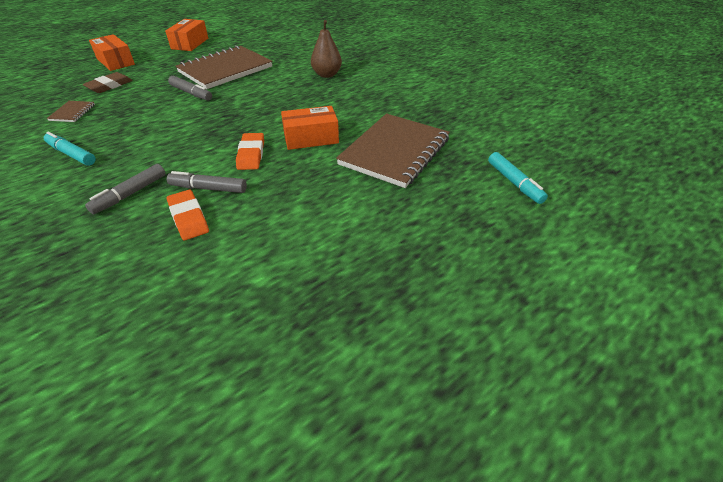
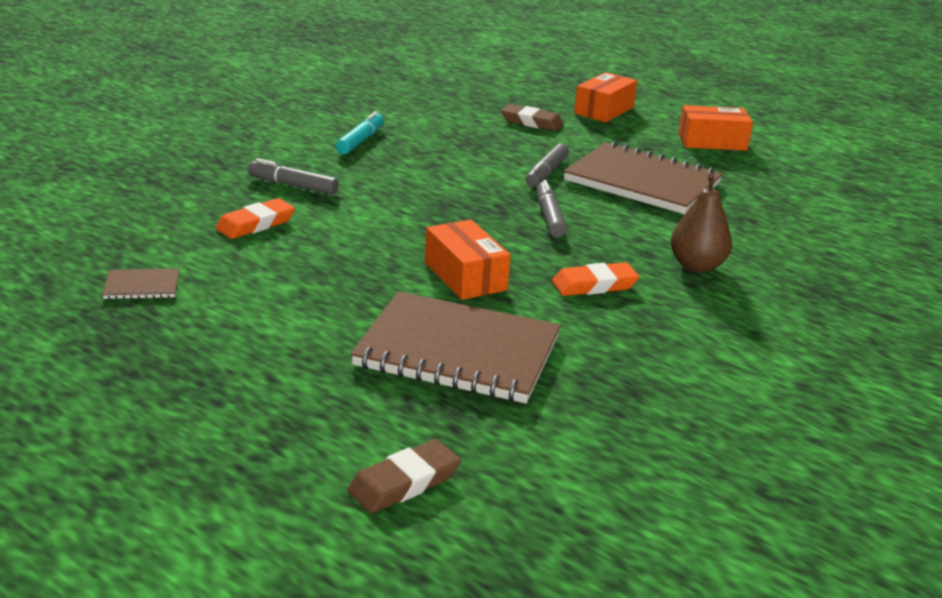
camera: 75 degrees right, 15 degrees down
(72, 112) = (451, 119): brown notebook -> brown notebook (142, 286)
(208, 188) = (315, 225): grey marker -> grey marker (549, 217)
(251, 154) = (402, 239): orange eraser -> orange eraser (594, 285)
(514, 183) = (404, 482): turquoise marker -> brown eraser

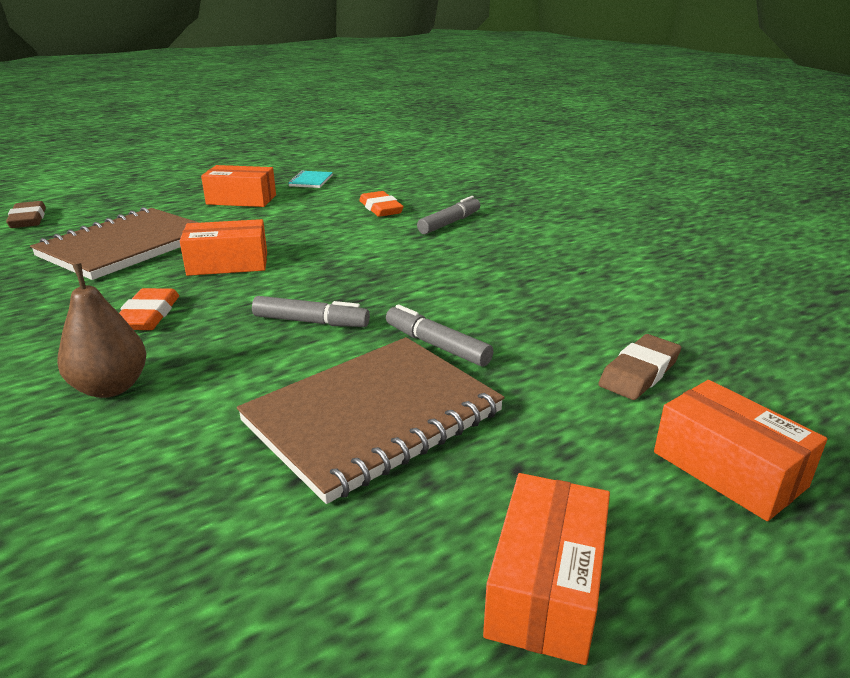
camera: 110 degrees right, 0 degrees up
(142, 286) = (311, 181): brown notebook -> turquoise notebook
(248, 320) = (241, 200): none -> orange box
(360, 141) = (559, 256): turquoise marker -> none

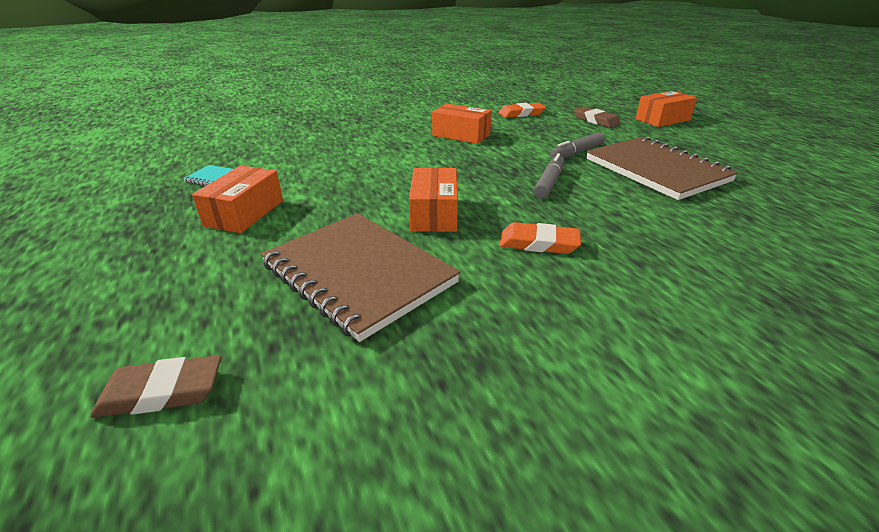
camera: 80 degrees left, 5 degrees up
(111, 387) = (657, 247): brown pear -> none
(381, 208) = (333, 154): orange eraser -> orange eraser (521, 114)
(449, 223) = (385, 136): grey marker -> none
(546, 587) = (747, 150): orange box -> orange box (461, 135)

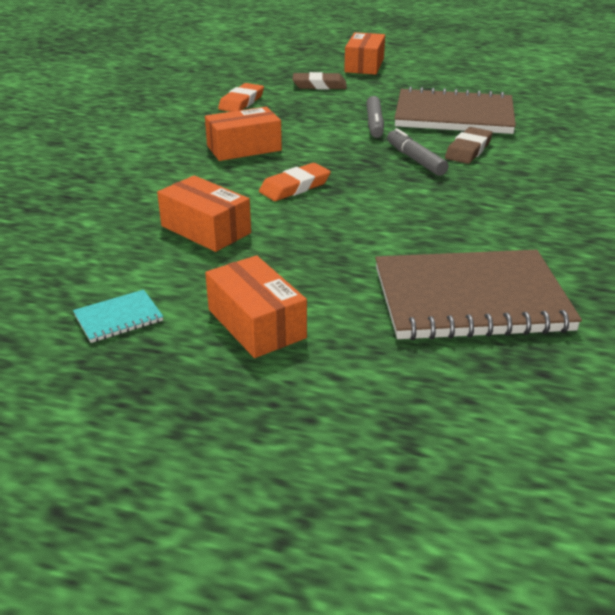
camera: 50 degrees left, 0 degrees up
(162, 391) = (561, 444): brown eraser -> brown eraser (468, 150)
(434, 214) = (404, 228): orange box -> orange box (206, 229)
(538, 243) = (511, 208): orange eraser -> orange eraser (295, 187)

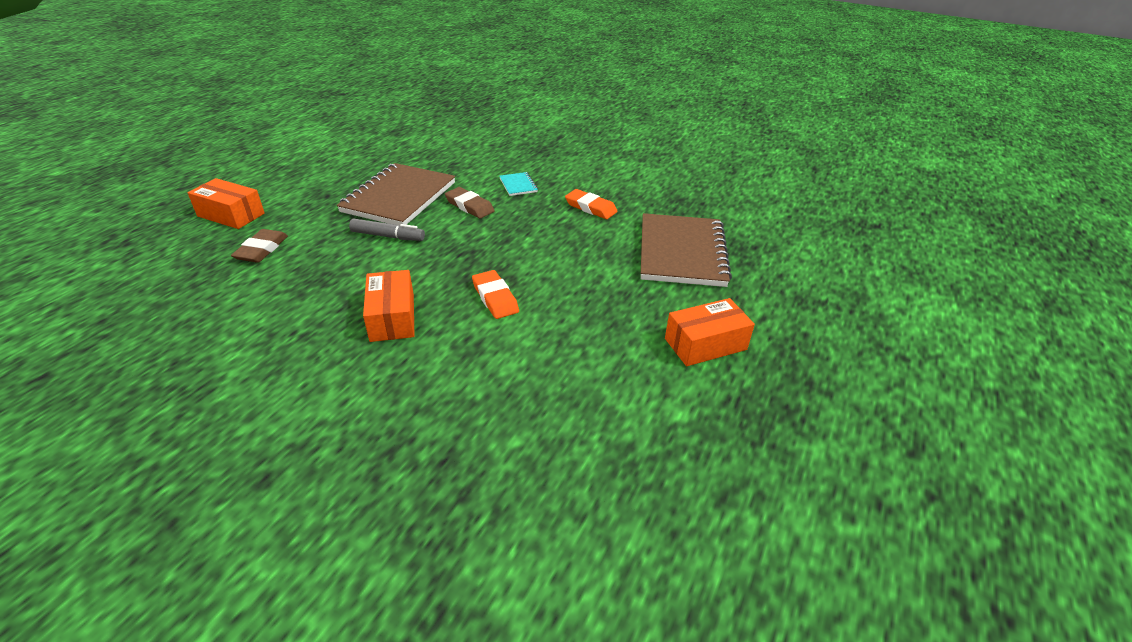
camera: 80 degrees left, 5 degrees up
(118, 318) = (695, 419): turquoise notebook -> turquoise notebook (518, 185)
(206, 229) = (557, 358): orange box -> none
(241, 102) = (262, 306): orange eraser -> orange eraser (590, 207)
(415, 160) = (474, 231): grey marker -> none

